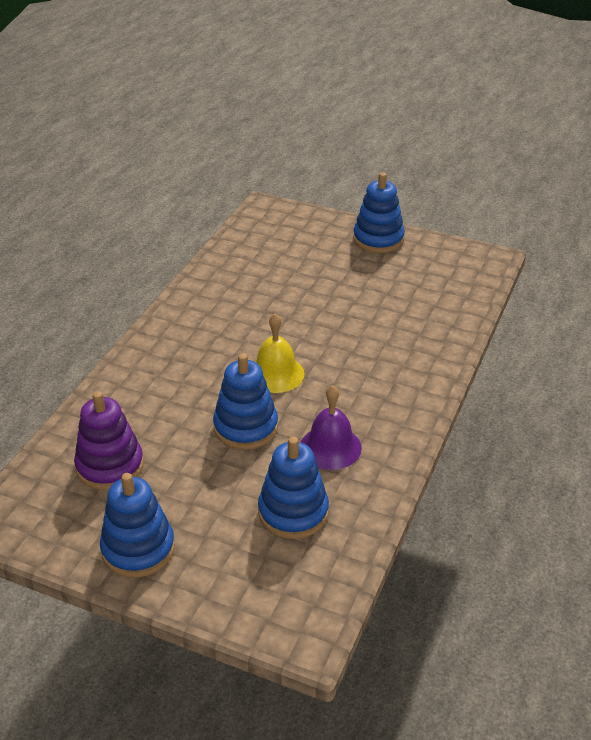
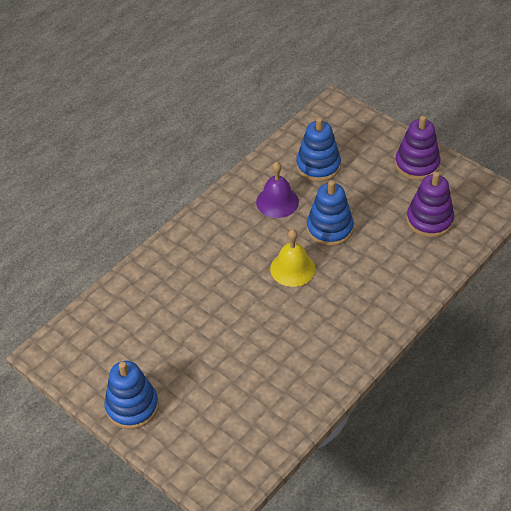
camera: 160 degrees left, 10 degrees up
(138, 549) = (417, 164): blue stacking toy -> purple stacking toy

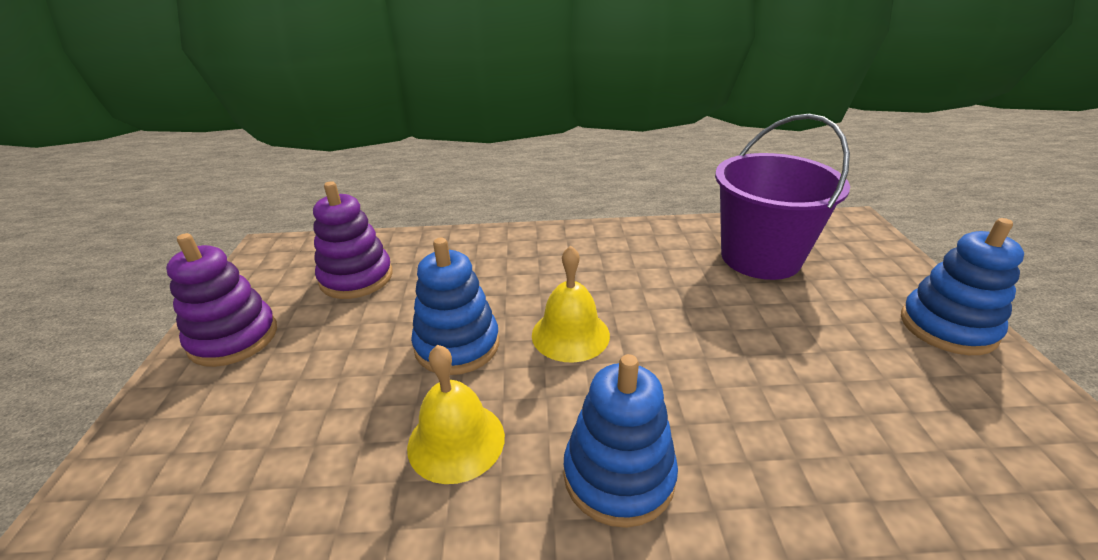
camera: 135 degrees left, 15 degrees down
(255, 398) = (760, 257): none -> purple bucket
(277, 202) = (456, 441): purple bell -> yellow bell
(318, 166) = (308, 448): blue stacking toy -> blue stacking toy (618, 476)

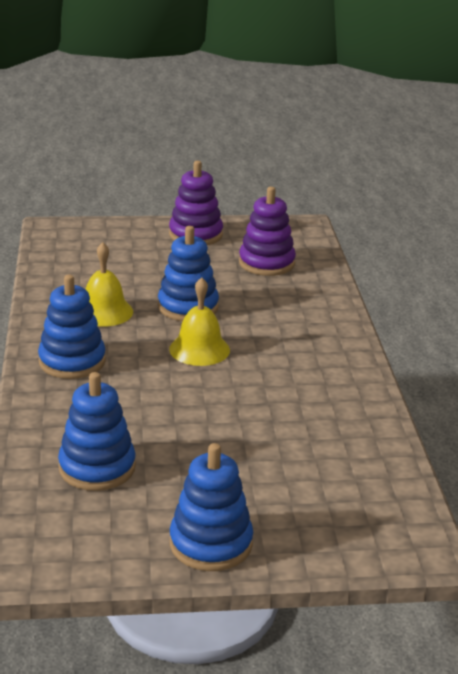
camera: 85 degrees right, 5 degrees down
(760, 257) = (324, 458): purple bucket -> none
(882, 426) = (97, 467): none -> blue stacking toy

